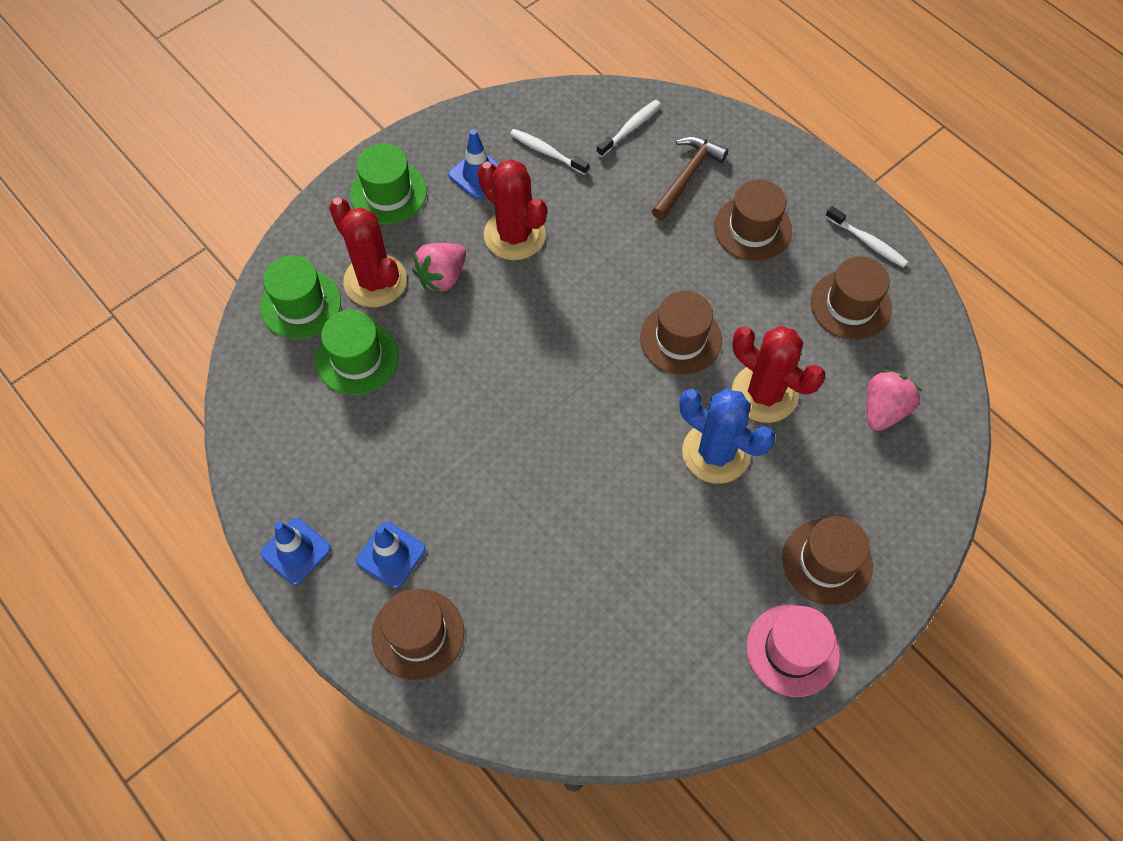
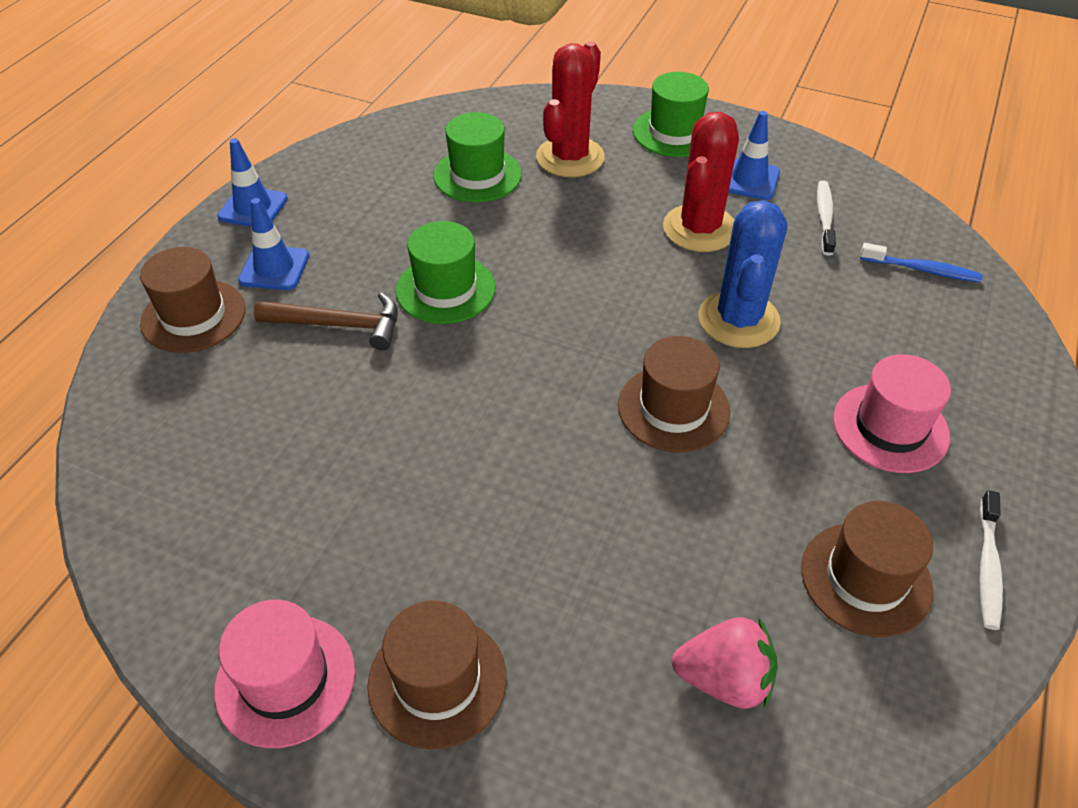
camera: 65 degrees right, 15 degrees down
(300, 304) = (511, 124): green hat -> green hat (445, 289)
(442, 277) = (608, 197): pink strawberry -> none
(630, 128) = (922, 270): white toothbrush -> blue toothbrush
(687, 177) = (905, 340): brown hammer -> brown hammer (338, 325)
(715, 453) = (536, 496): blue cactus -> blue cactus (738, 320)
(752, 228) = (890, 427): brown hat -> pink hat
(764, 393) = (654, 520): red cactus -> none

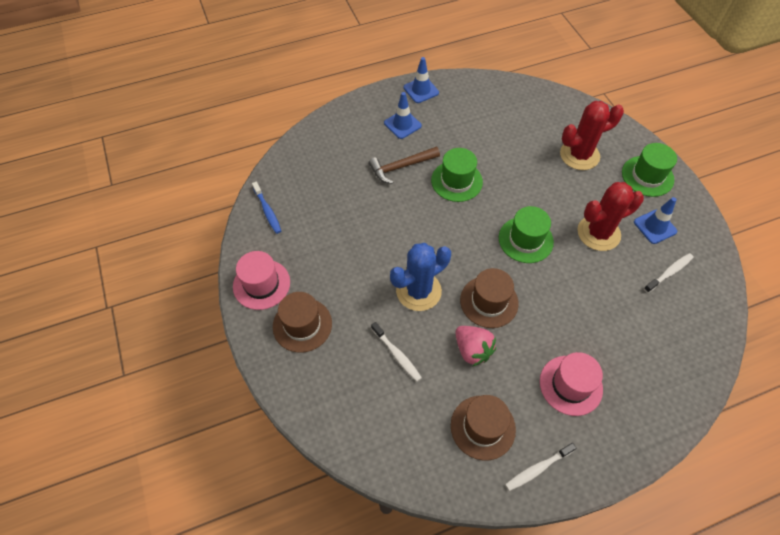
camera: 45 degrees right, 10 degrees up
(193, 316) = (356, 125): brown hat -> none
(338, 325) = (401, 167): brown hammer -> brown hammer turned 105 degrees clockwise
(477, 175) = (527, 136): green hat -> green hat (525, 240)
(639, 588) = (397, 355): none -> white toothbrush
(724, 679) = (389, 410): pink strawberry -> pink strawberry (472, 350)
(738, 320) = (563, 287): blue cactus -> blue cactus (418, 291)
(922, 270) = (685, 334): blue toothbrush -> blue toothbrush (267, 211)

